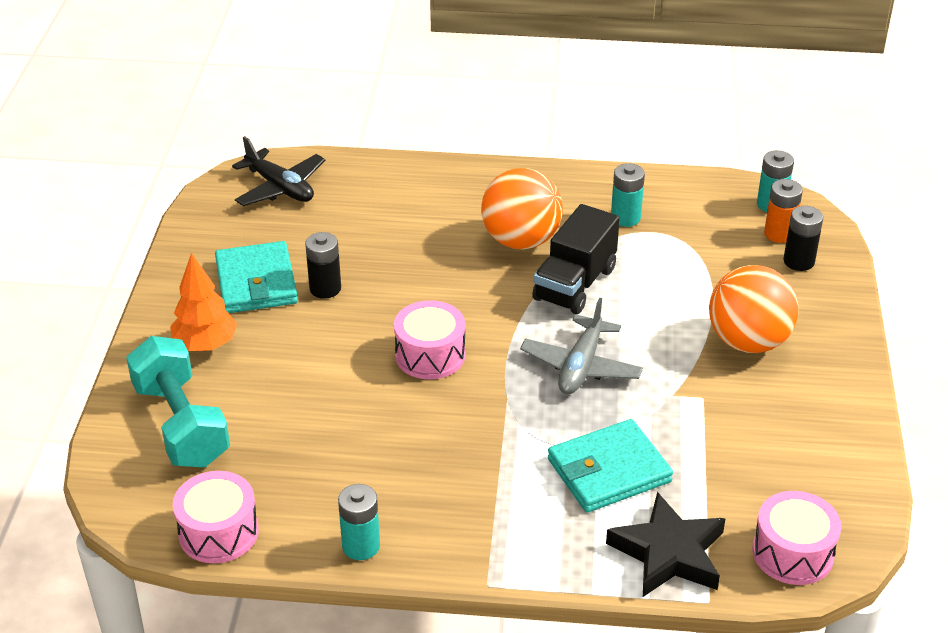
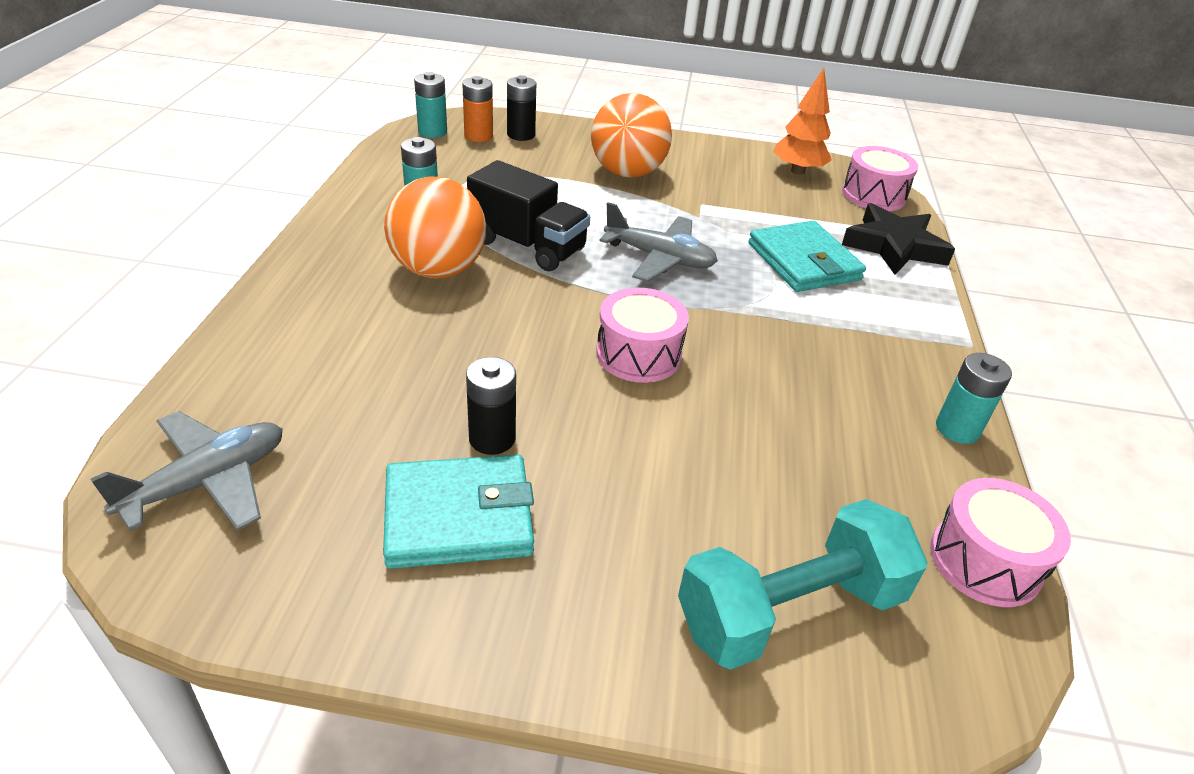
camera: 90 degrees left, 0 degrees up
(205, 345) = (606, 582): orange tree -> orange tree (798, 171)
(280, 188) = (207, 482): black plane -> grey plane

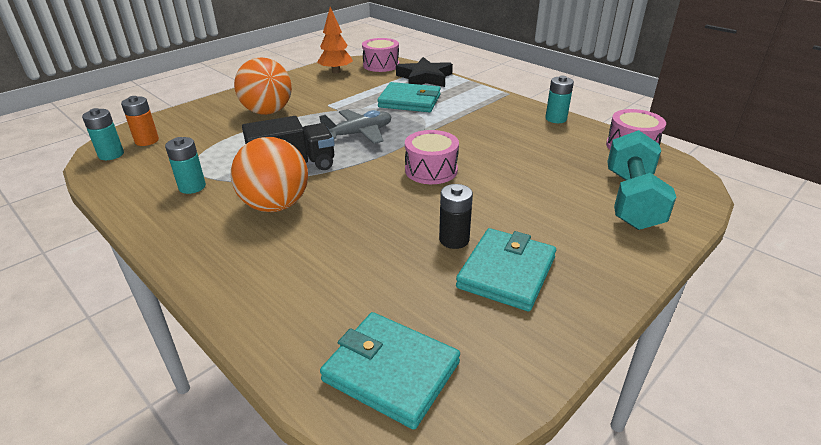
camera: 50 degrees left, 5 degrees down
(207, 482) = (391, 371): grey plane -> turquoise wallet
(521, 135) = (171, 127): black battery -> none

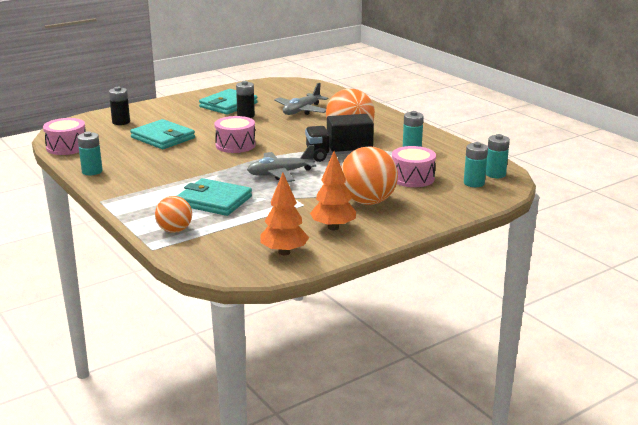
camera: 170 degrees left, 10 degrees down
(147, 141) = (474, 183): orange battery -> turquoise battery
(300, 89) = (333, 227): none -> orange tree
(360, 268) = (301, 111): none -> grey plane
(381, 65) = (217, 259): pink drum -> pink drum (412, 178)
(391, 371) = (297, 89): turquoise wallet -> turquoise wallet (163, 138)
(424, 78) = (174, 230): black star -> orange ball
(632, 200) = (121, 122): turquoise dumbbell -> black battery

